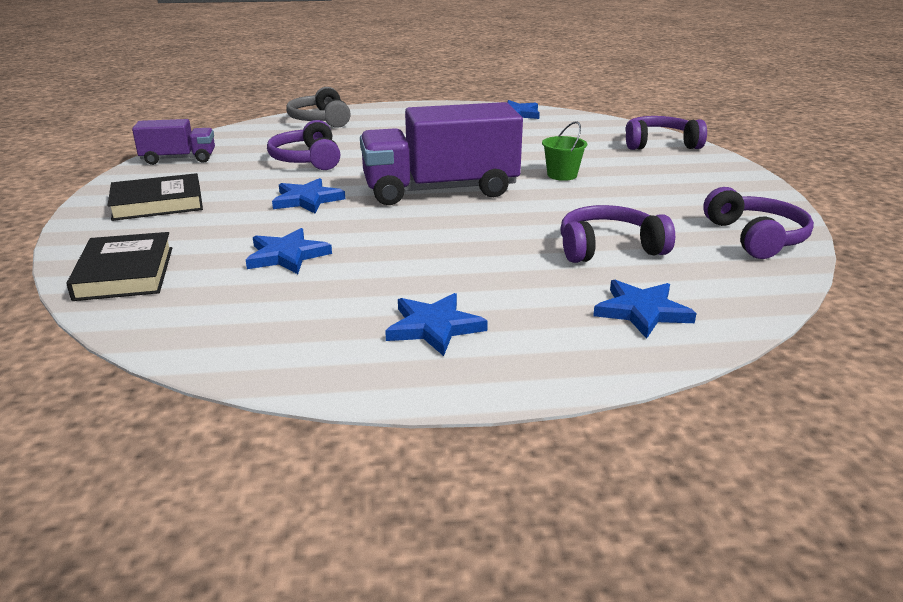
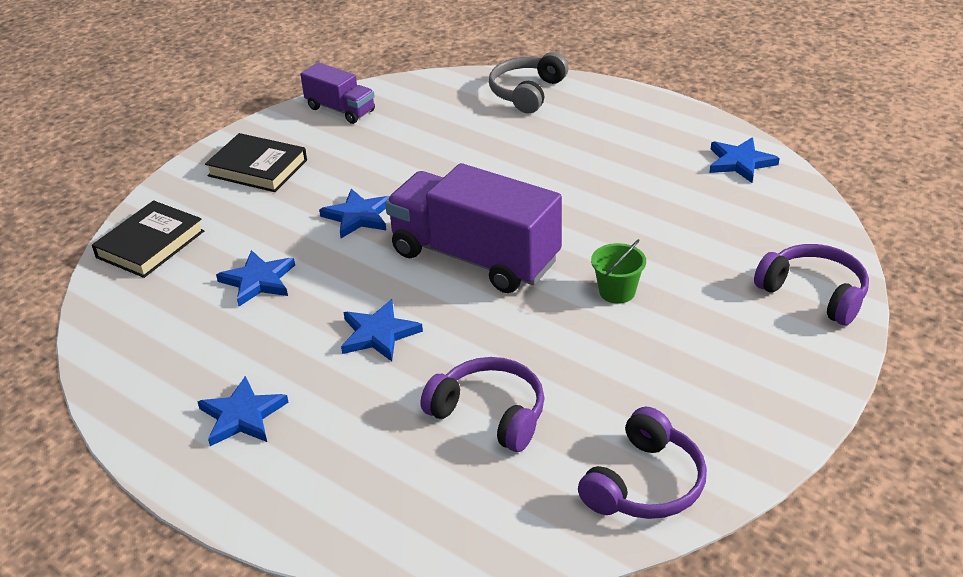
camera: 45 degrees right, 10 degrees up
(307, 159) = (432, 156): purple headphones -> none
(642, 311) = (394, 497): blue star -> blue star (378, 334)

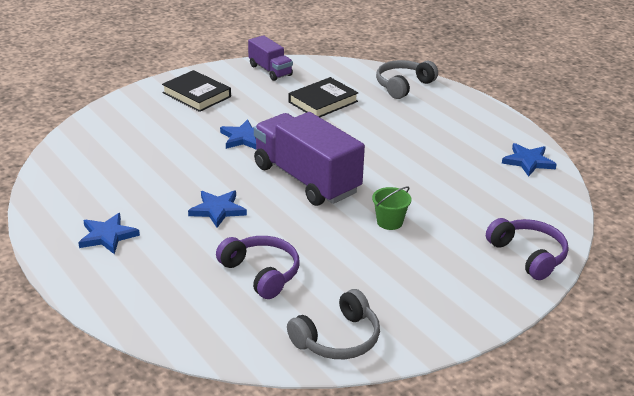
camera: 15 degrees right, 5 degrees down
(150, 244) = (105, 125): black book -> black book (323, 102)
(258, 281) = (160, 161): blue star -> none
(644, 484) = (337, 339): purple headphones -> grey headphones

